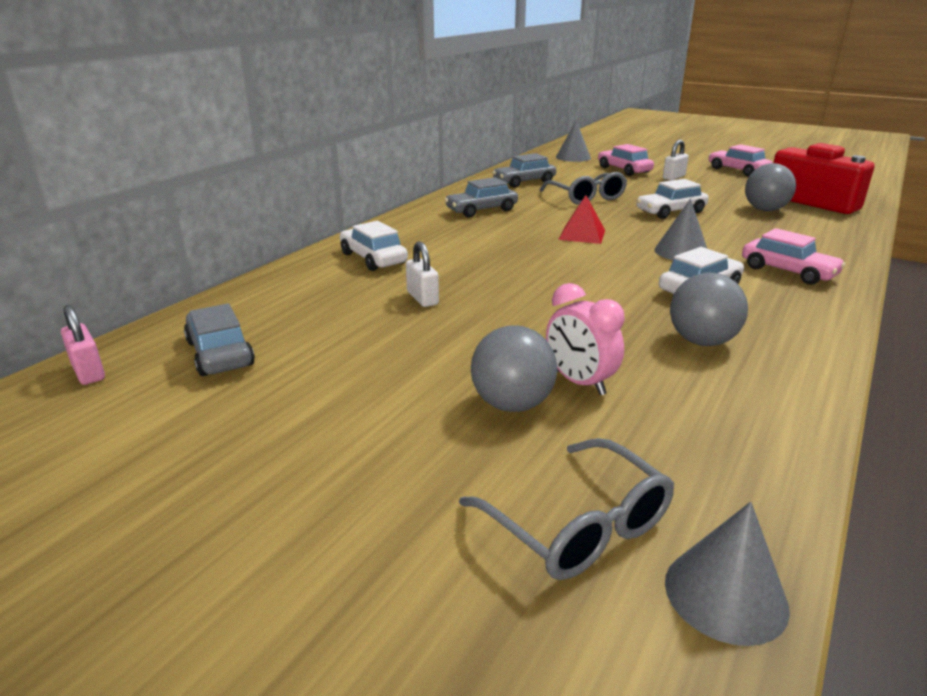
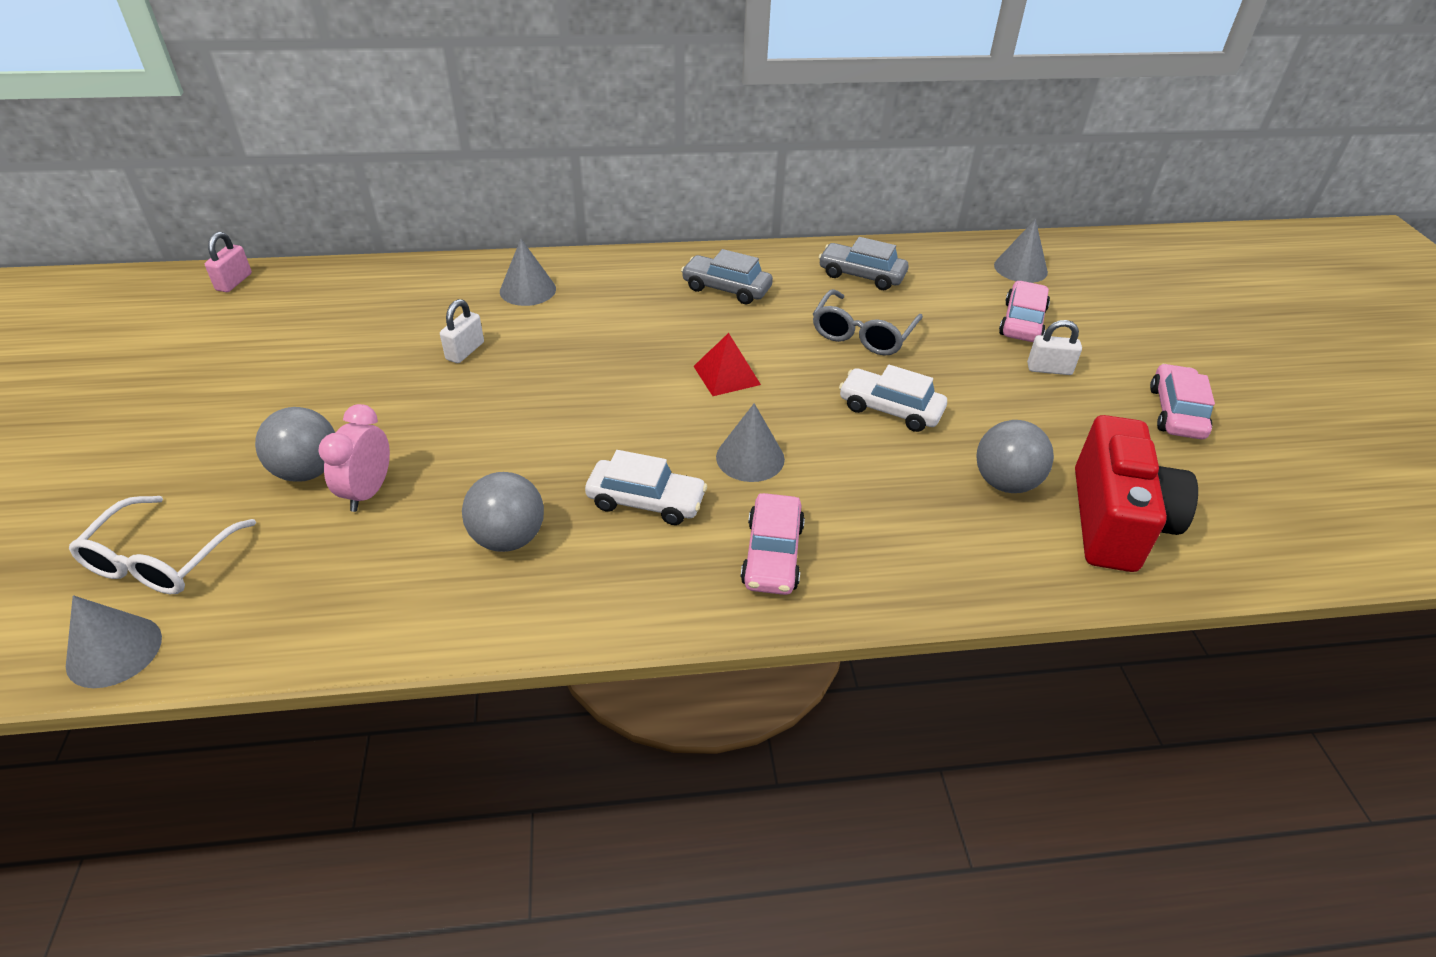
camera: 50 degrees right, 15 degrees up
(220, 353) = (294, 313): grey car -> none
(373, 258) = (528, 290): white car -> grey cone
(578, 526) = (160, 560): grey glasses -> white glasses

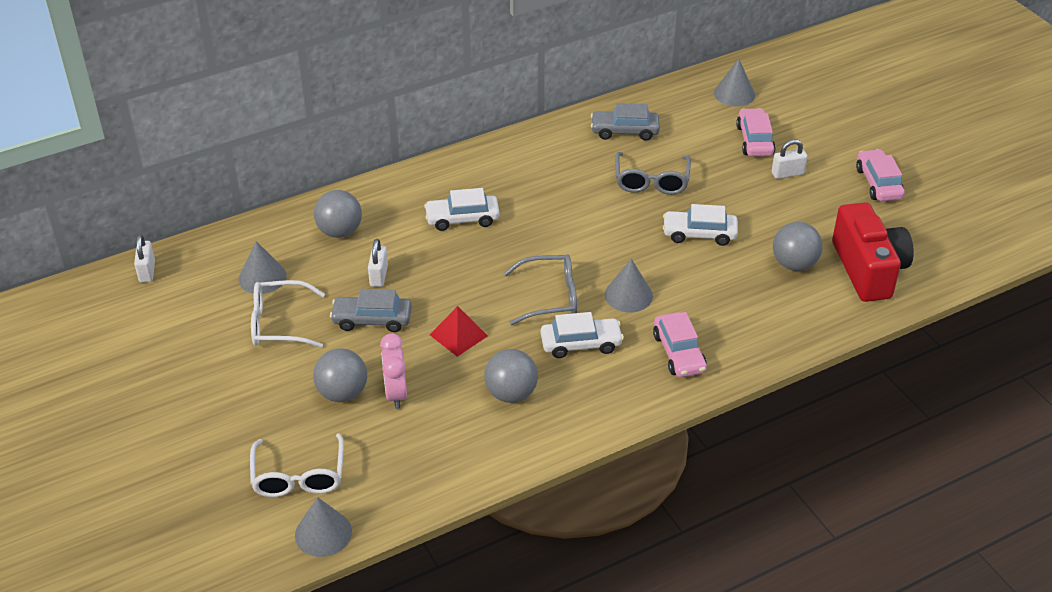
camera: 20 degrees left, 0 degrees up
(234, 282) = (147, 271): pink padlock -> white padlock
(312, 371) = (279, 324): none -> white glasses
(463, 295) = (340, 231): none -> grey ball
(528, 290) = (386, 213): grey cone -> grey cone (262, 277)
(607, 317) = (462, 219): none -> white car
(648, 431) = (550, 297): none -> grey glasses
(726, 288) = (533, 170): grey car -> grey car (372, 320)
(727, 375) = (577, 240): red pyramid -> red pyramid (458, 335)

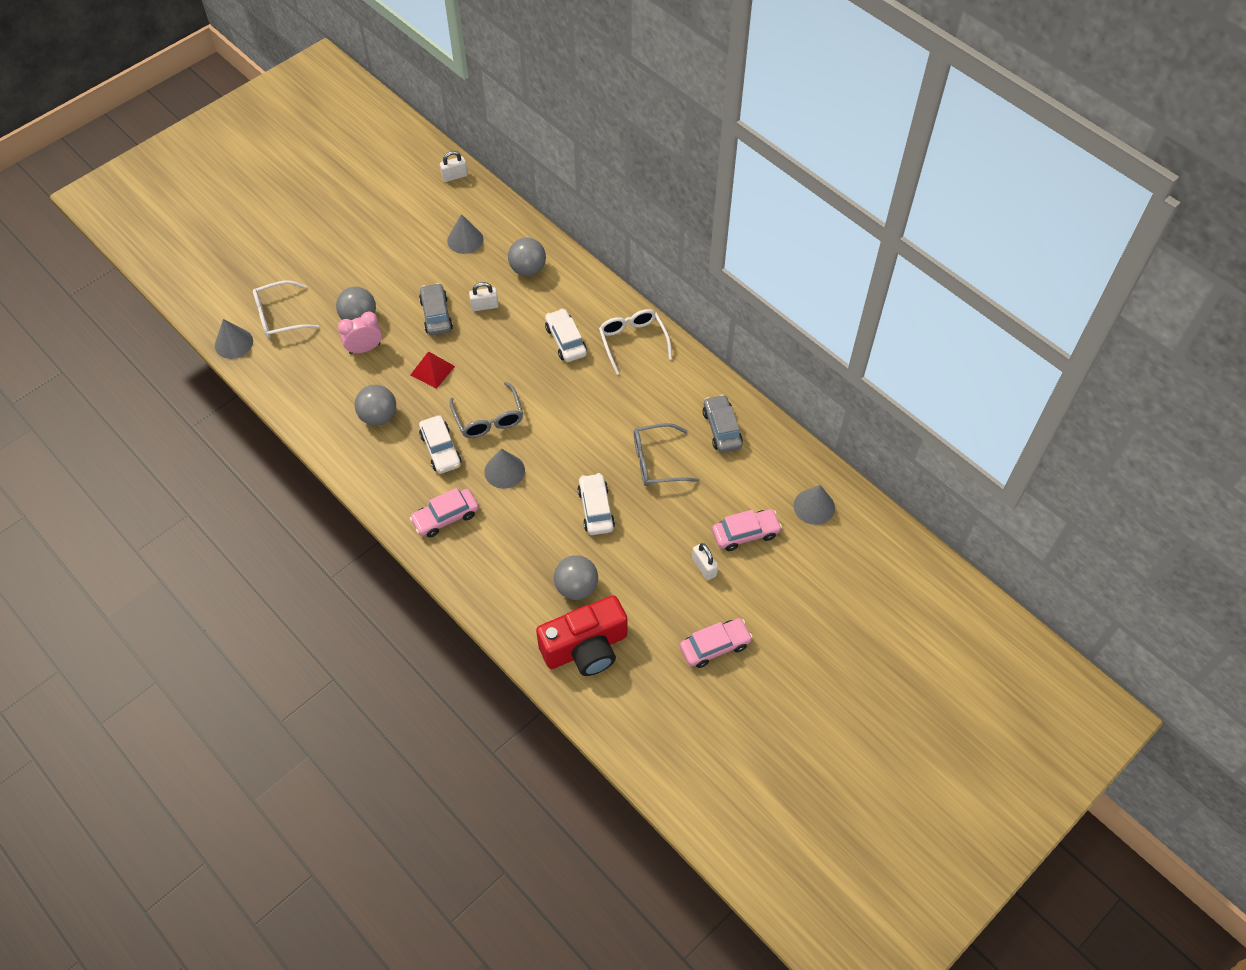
camera: 75 degrees right, 15 degrees up
(279, 324) = (419, 263): white glasses -> white glasses (633, 341)

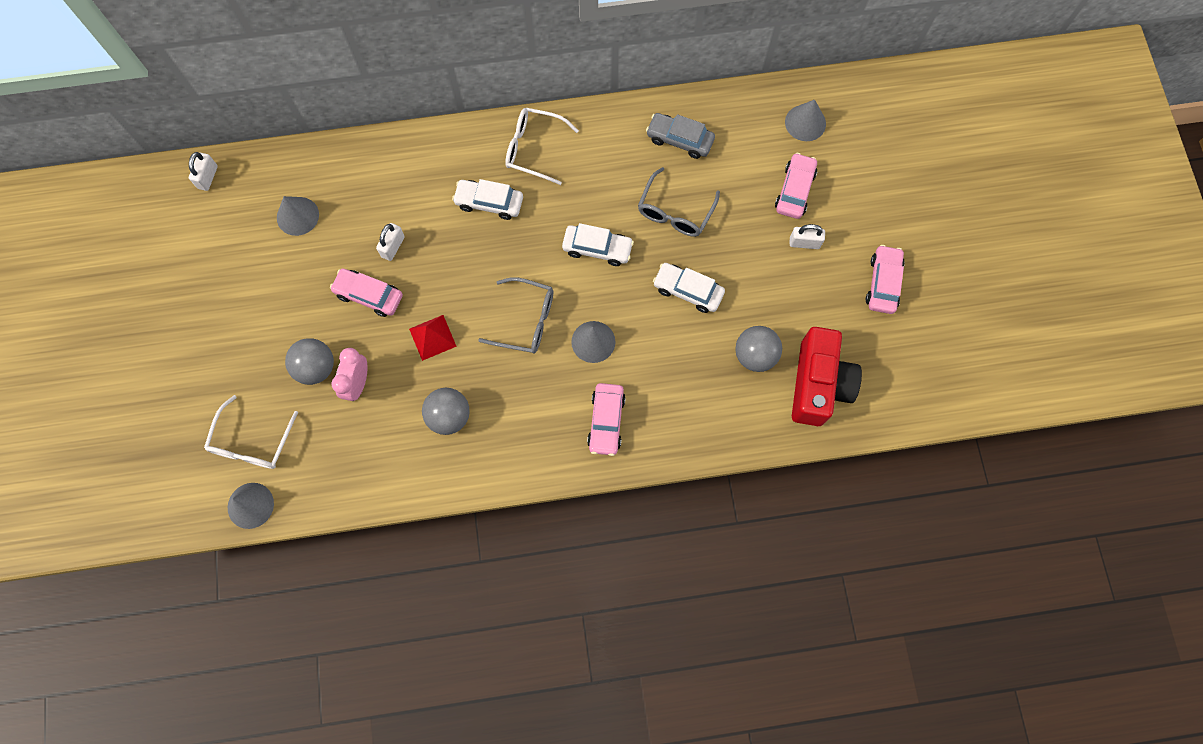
camera: 55 degrees left, 15 degrees up
(436, 315) = (369, 295): grey car -> pink car
(440, 449) = (529, 382): white car -> white car (597, 248)
(528, 269) = (380, 183): grey ball -> none

